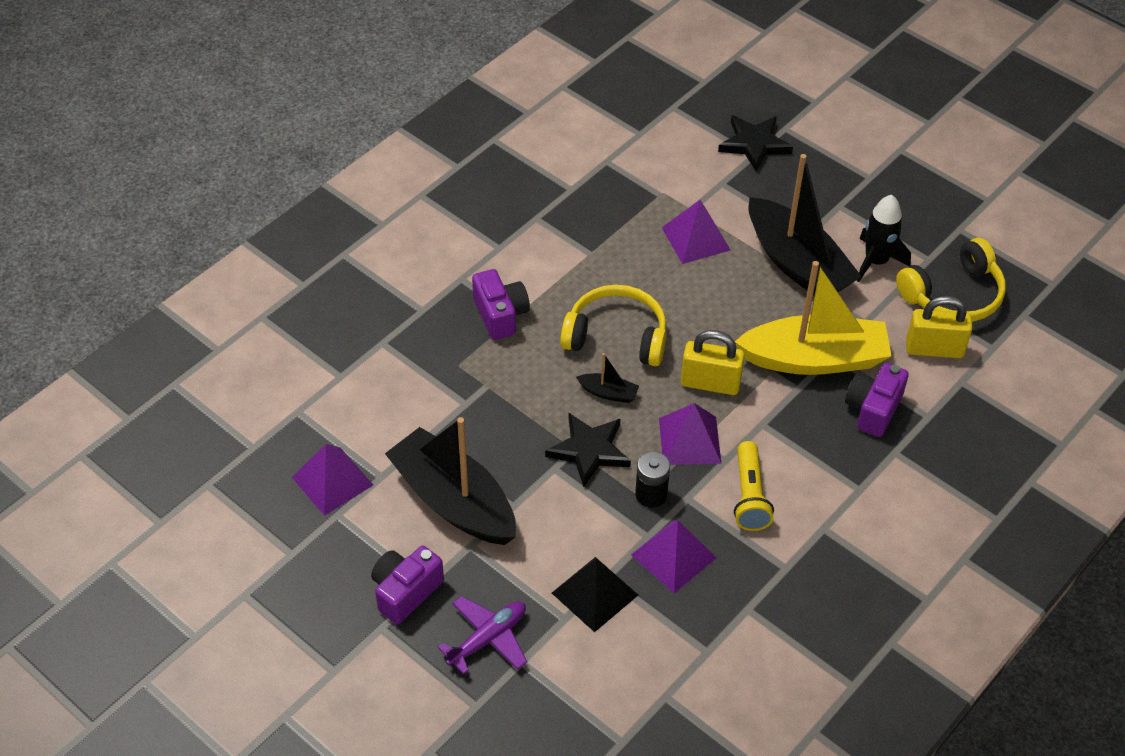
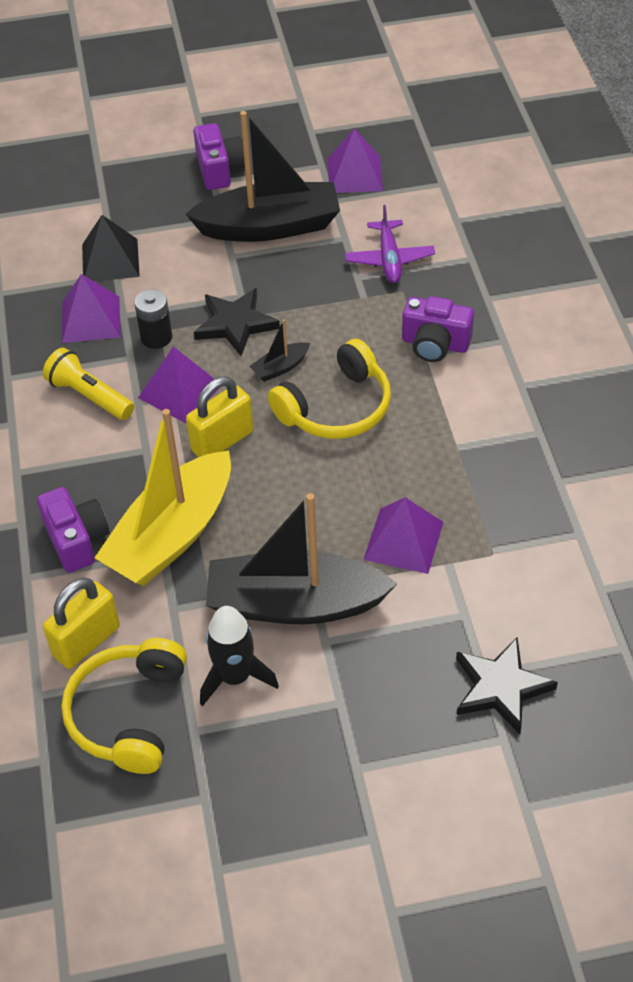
camera: 130 degrees right, 0 degrees up
(487, 638) = (139, 191): purple plane -> purple plane (389, 259)

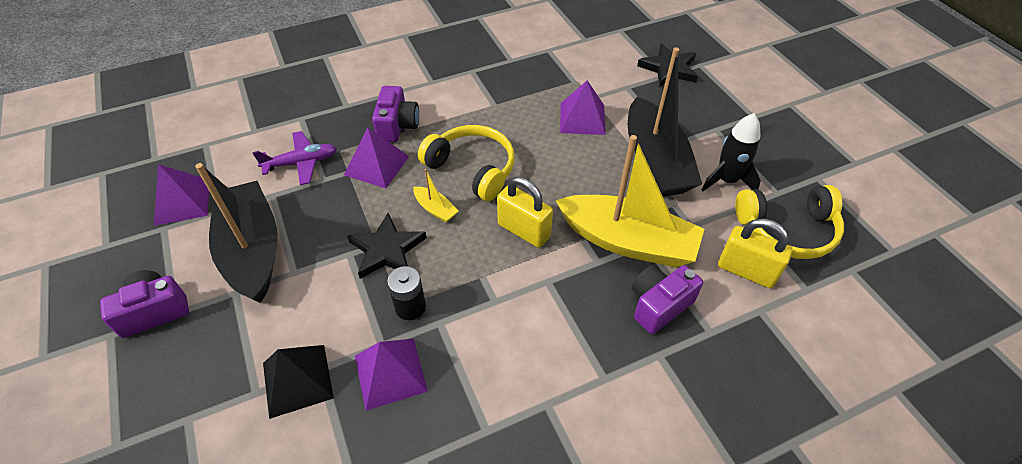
camera: 105 degrees left, 0 degrees up
(89, 396) = (496, 343): yellow flashlight -> none
(180, 391) = (475, 272): purple pyramid -> purple pyramid (376, 165)
(280, 367) = (435, 209): black boat -> yellow boat

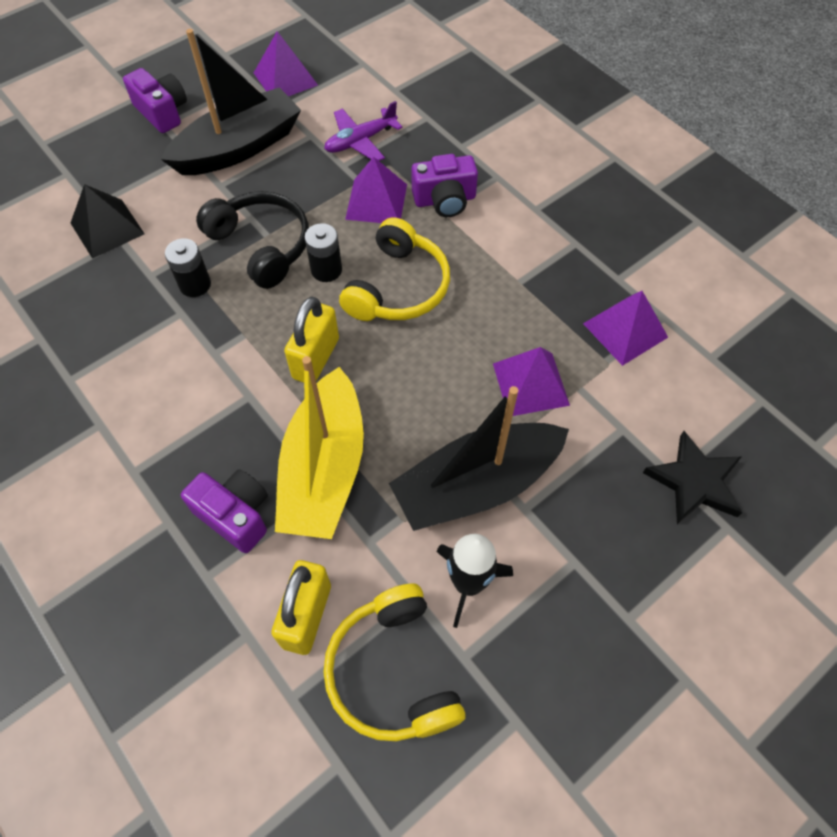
camera: 75 degrees right, 10 degrees up
(301, 163) = (360, 141): purple plane -> purple plane turned 90 degrees clockwise
(387, 250) = (261, 245): black star -> black headphones
(390, 373) = (120, 291): purple pyramid -> purple pyramid (625, 330)
(435, 209) = (326, 270): yellow boat -> black battery

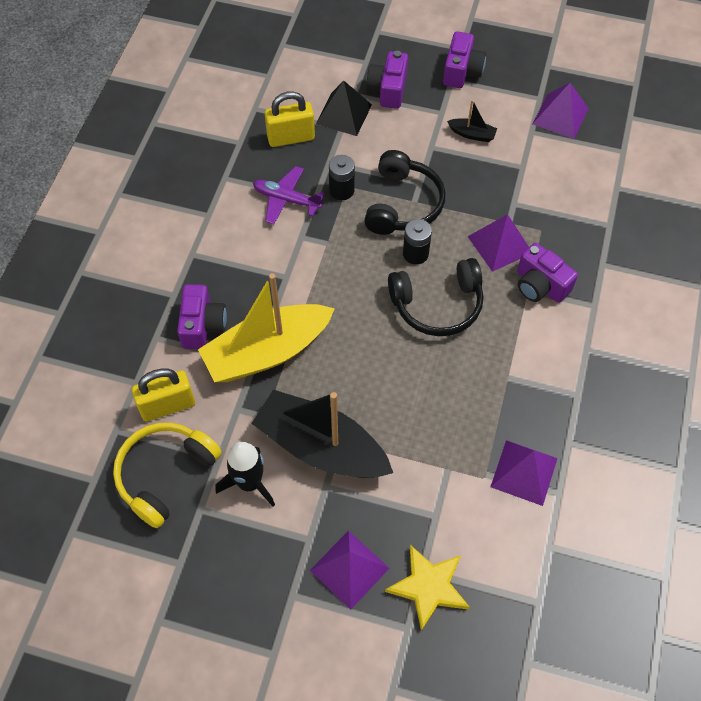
camera: 55 degrees right, 0 degrees up
(119, 177) = (388, 90): none -> purple camera
(239, 148) = (472, 134): black boat -> black boat, size x0.41
(316, 358) = (342, 294): yellow padlock -> yellow padlock (291, 138)
(360, 141) = (546, 199): purple plane -> purple plane (286, 200)
(398, 287) = (437, 305): yellow headphones -> black headphones
(530, 384) = (425, 435): purple pyramid -> purple pyramid (349, 569)
(694, 482) = (428, 587): black star -> yellow star

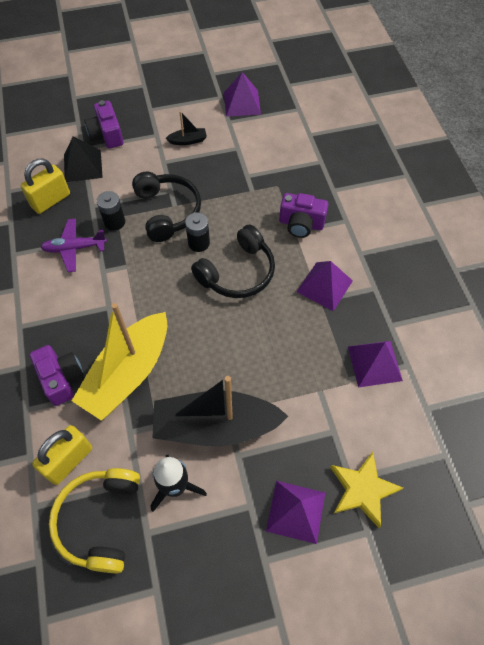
camera: 30 degrees left, 0 degrees up
(462, 71) = (154, 101): purple camera -> none
(500, 244) = (255, 208): purple pyramid -> purple pyramid (324, 286)

